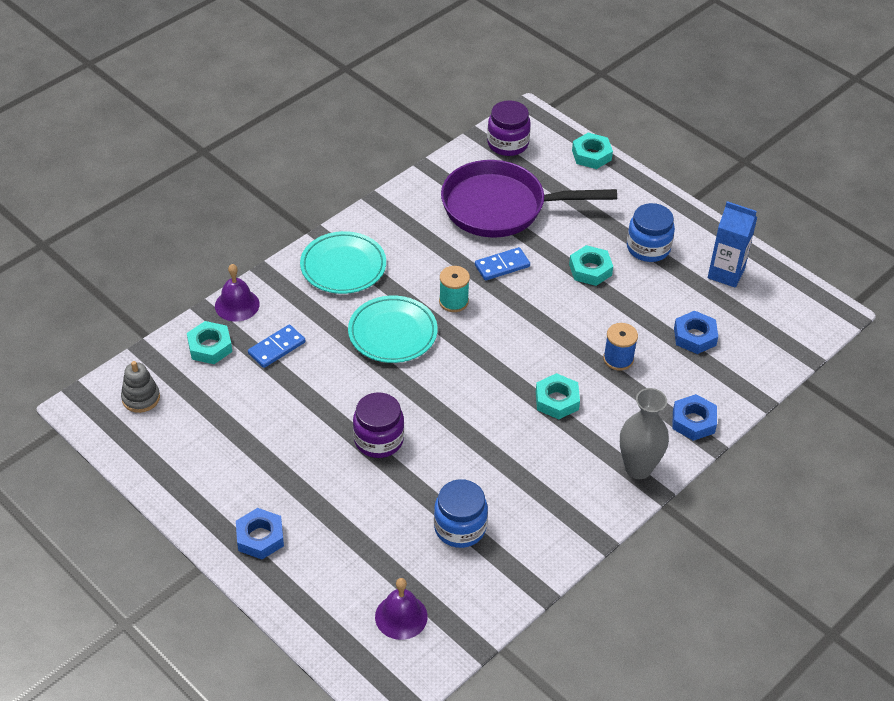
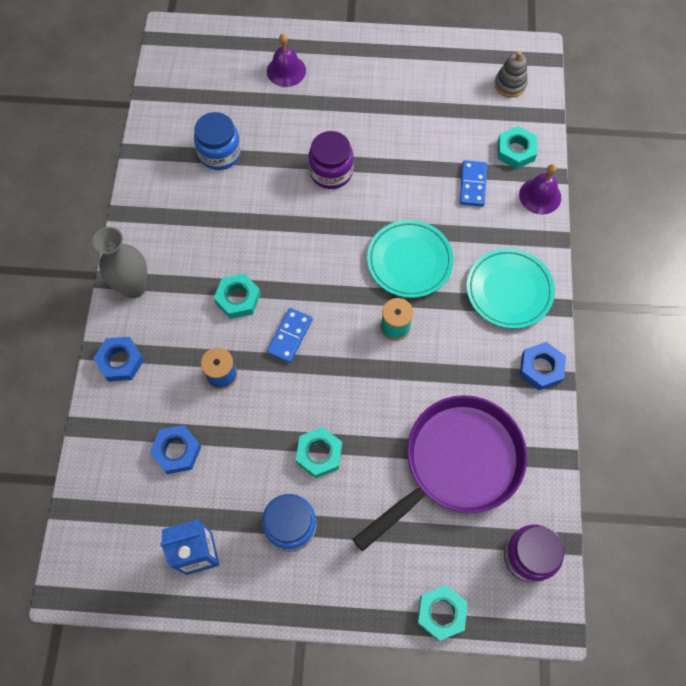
camera: 140 degrees right, 20 degrees up
(260, 537) = (334, 60): blue nut -> blue nut (541, 368)
(401, 616) = (205, 77): purple bell -> purple bell (286, 70)
(502, 266) = (393, 395): blue domino -> blue domino (290, 336)

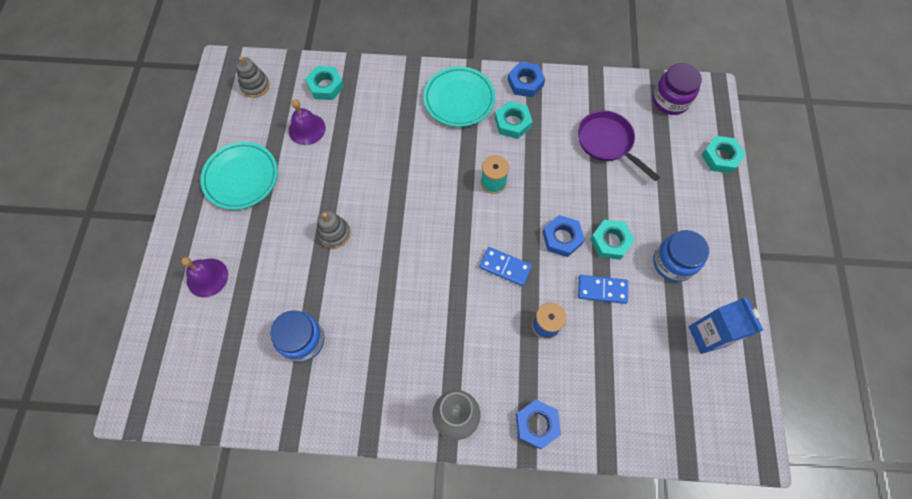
camera: 90 degrees left, 0 degrees up
(177, 451) = (620, 361): blue nut -> blue nut (562, 238)
(238, 298) = (468, 314): turquoise nut -> turquoise nut (512, 123)
(331, 172) = (334, 233): purple jar -> grey stacking toy
(409, 261) = (431, 170): turquoise plate -> turquoise plate (241, 177)
(456, 464) = (607, 143): purple pan -> purple pan, size x0.61
(472, 185) = (357, 119): blue domino -> blue domino (602, 290)
(540, 196) = (372, 72): purple bell -> purple bell (307, 129)

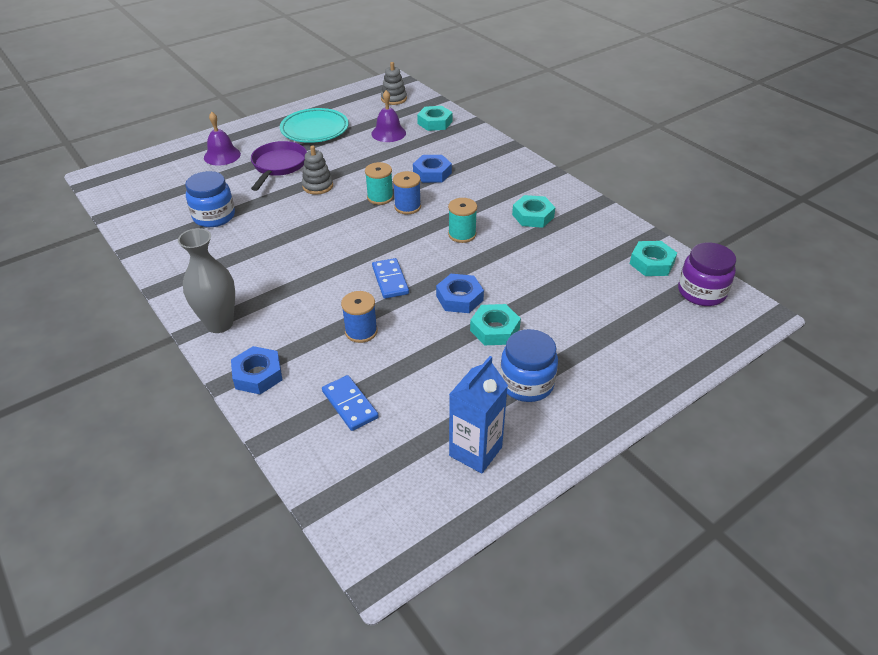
camera: 50 degrees right, 25 degrees down
(395, 201) = (380, 197): none -> turquoise spool
(426, 191) = (407, 207): none -> blue spool
(459, 99) = (513, 180): turquoise plate -> none
(525, 83) = (581, 203): blue nut -> blue nut (432, 173)
(602, 290) = (437, 349): blue domino -> blue domino (350, 405)
(607, 143) = (594, 276): purple pan -> purple pan (278, 166)
(720, 157) = (694, 358): turquoise nut -> turquoise nut (651, 263)

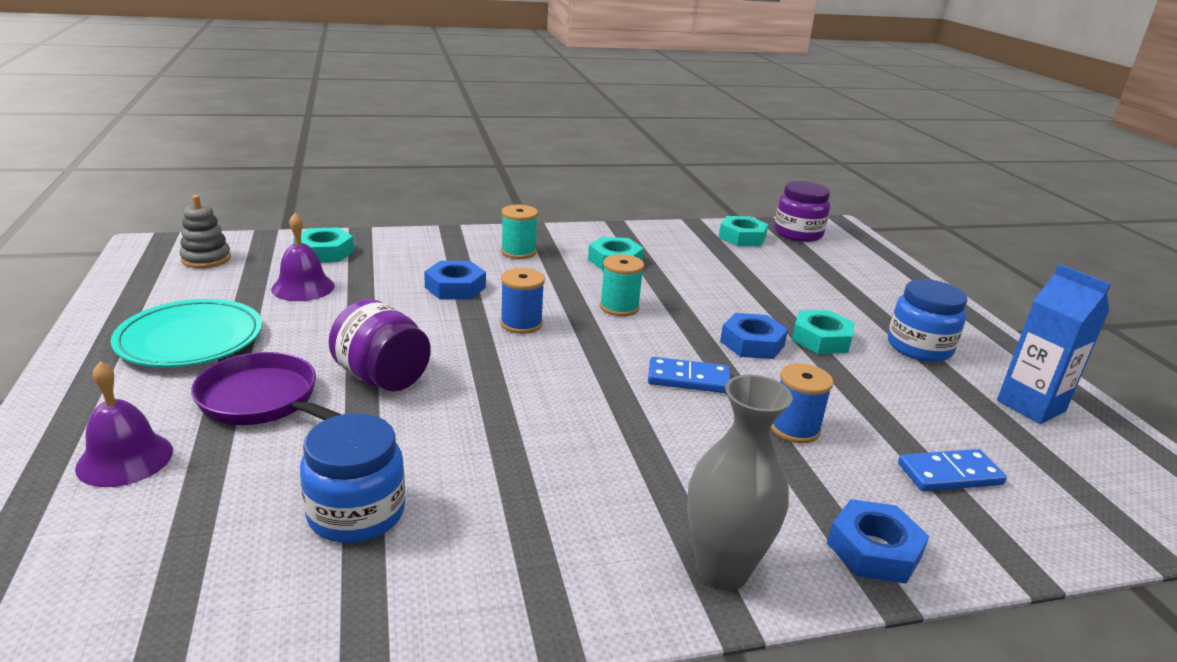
camera: 70 degrees left, 15 degrees down
(318, 186) = (382, 378): grey stacking toy -> purple jar
(380, 197) = (475, 336): turquoise spool -> turquoise spool (518, 252)

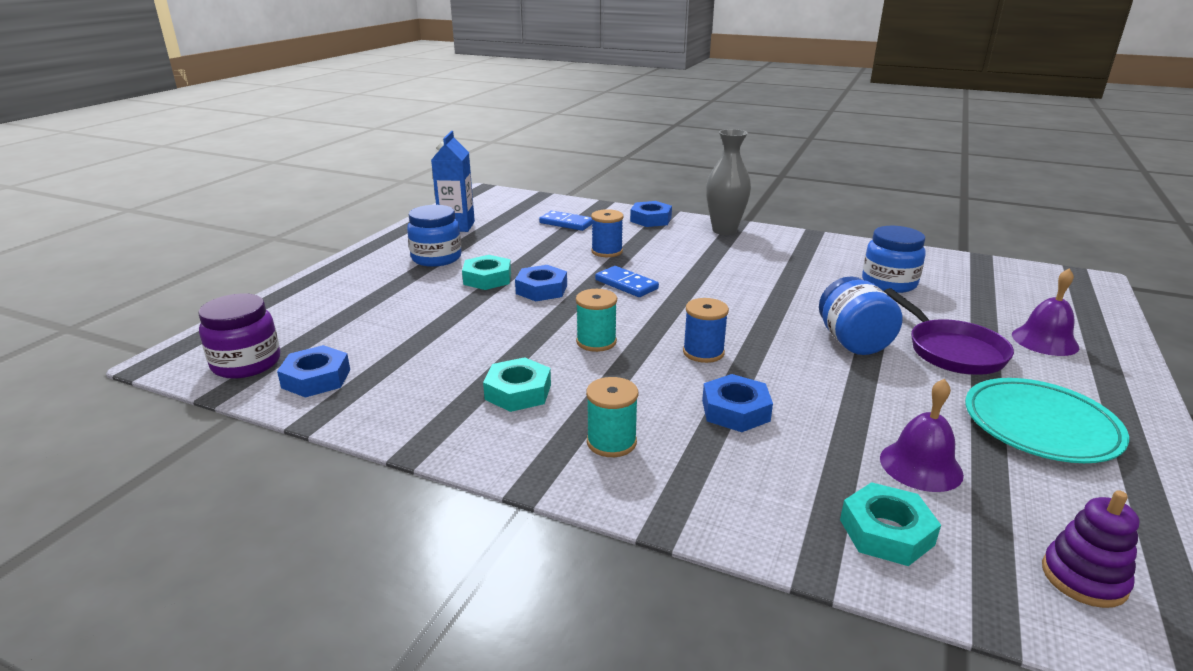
camera: 140 degrees left, 0 degrees up
(206, 259) = (1083, 578): grey stacking toy -> purple stacking toy
(382, 378) = (853, 342): purple jar -> blue jar
(742, 237) = (316, 378): turquoise nut -> blue nut

